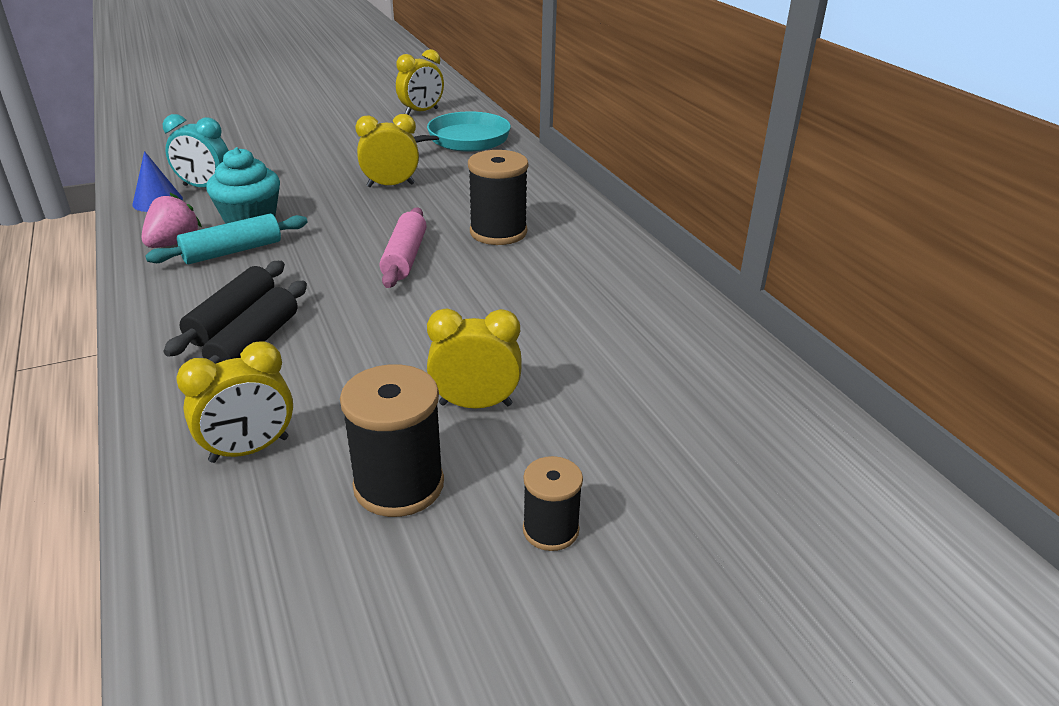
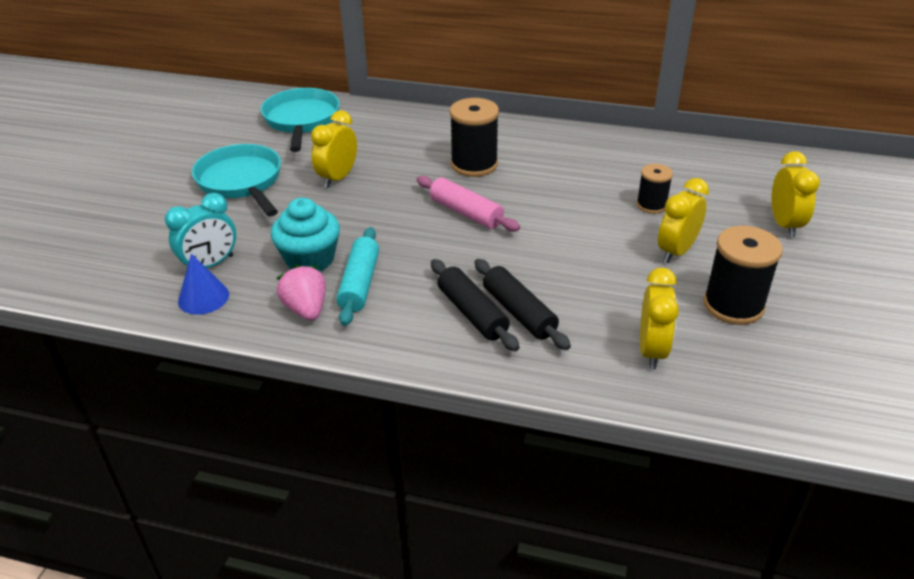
camera: 50 degrees left, 5 degrees up
(336, 155) = (242, 182): none -> turquoise pan
(421, 112) = (212, 116): yellow clock -> yellow clock (784, 225)
(550, 530) = (807, 271): black spool -> black spool (651, 205)

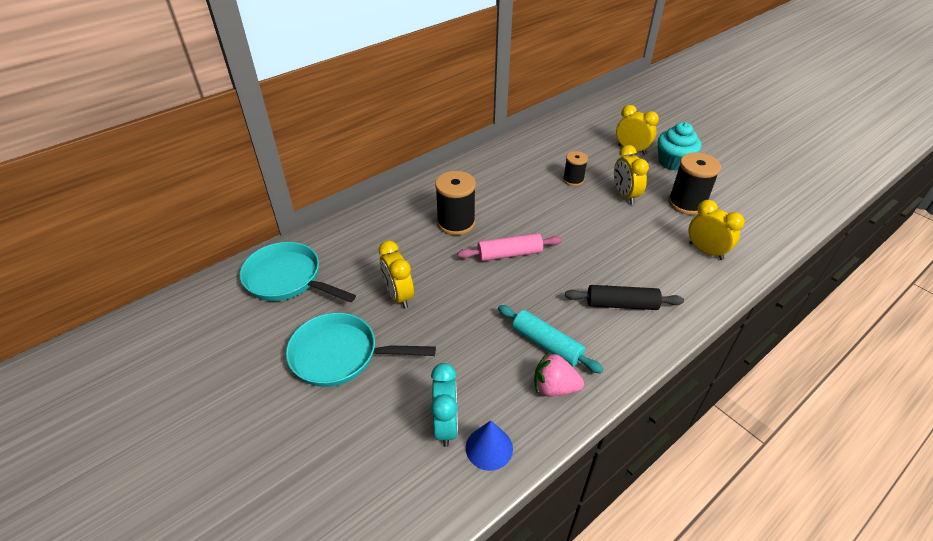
camera: 55 degrees left, 5 degrees up
(310, 259) = (493, 359): turquoise cupcake -> turquoise cupcake (673, 162)
(519, 312) = (635, 284): black rolling pin -> none

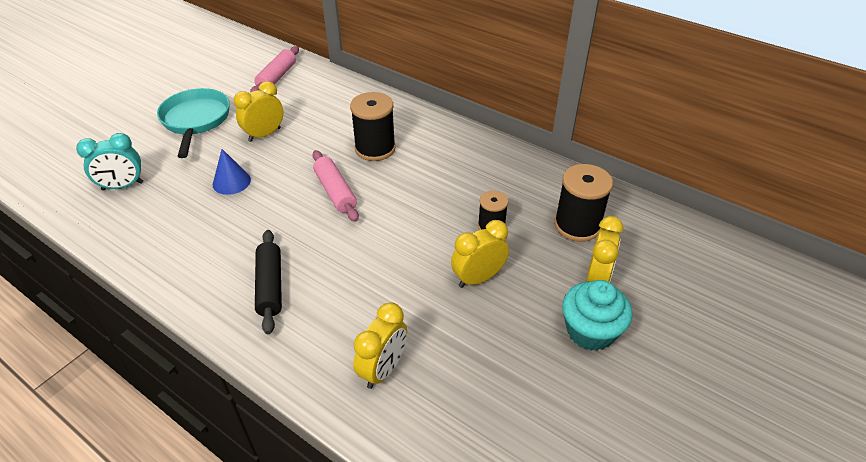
camera: 75 degrees right, 0 degrees up
(288, 279) = (277, 77): turquoise pan -> pink rolling pin
(489, 448) = (97, 213): blue cone -> blue cone (231, 182)
(546, 344) = (209, 233): turquoise rolling pin -> none
(554, 387) = (156, 244): pink strawberry -> none
(686, 203) = (487, 348): black spool -> black spool (577, 225)

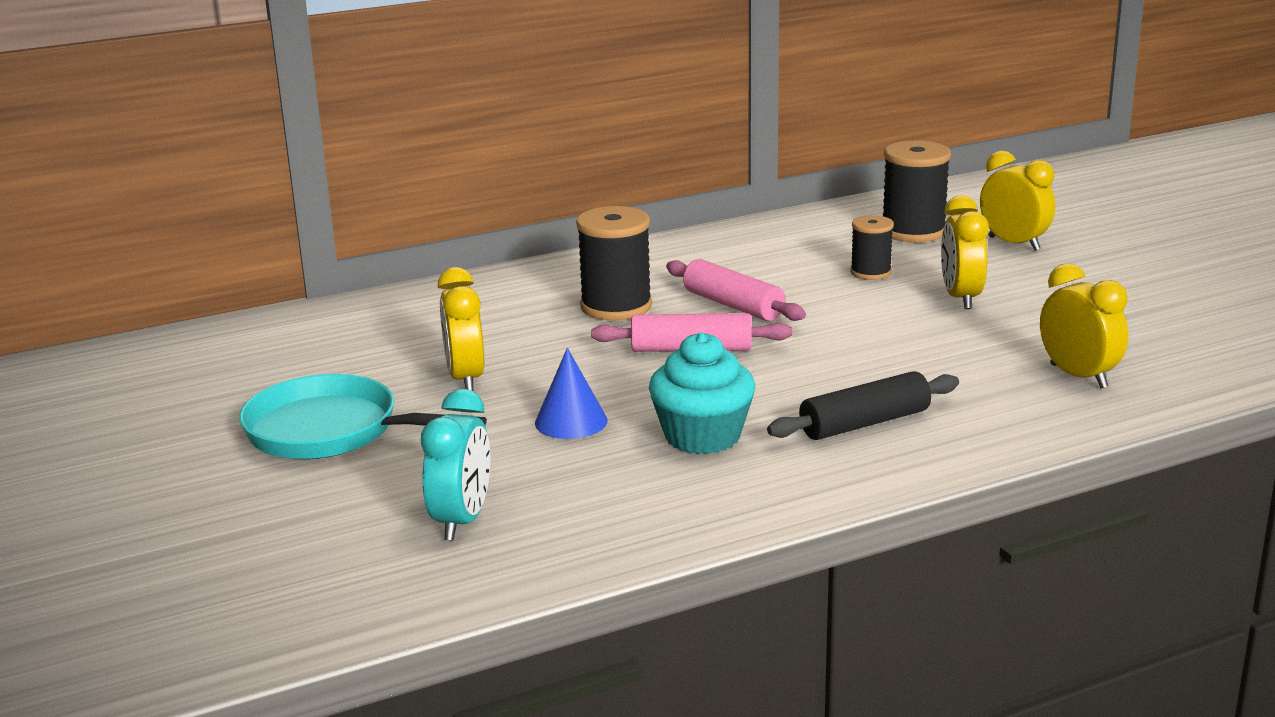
camera: 60 degrees left, 20 degrees down
(270, 286) = (864, 423): black rolling pin -> black rolling pin turned 45 degrees counterclockwise
(277, 77) = (291, 345): pink rolling pin -> pink rolling pin (733, 305)
(590, 331) = (1090, 264): turquoise cupcake -> turquoise cupcake (702, 436)

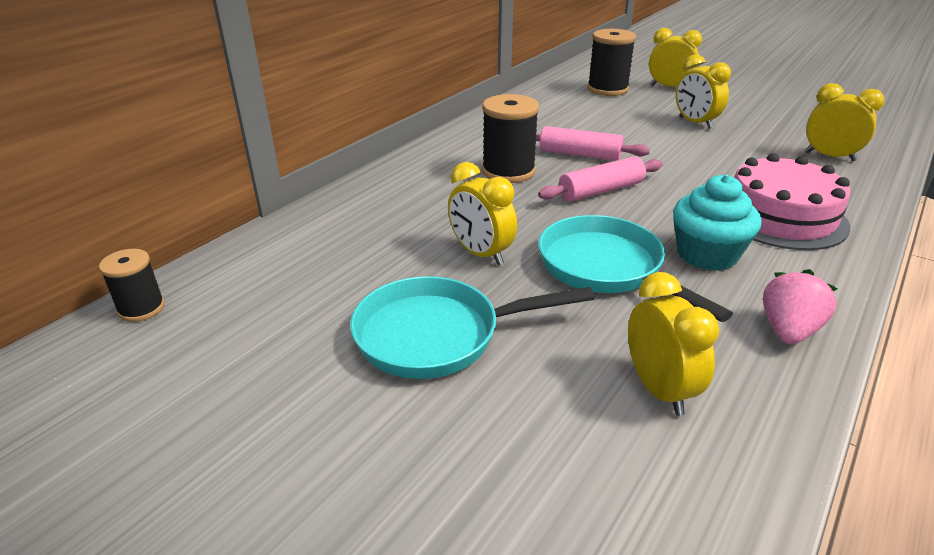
camera: 30 degrees left, 10 degrees up
(462, 521) = (659, 389): turquoise clock -> yellow clock
(571, 421) = (606, 268): blue cone -> turquoise pan
(666, 517) = (788, 331): none -> pink strawberry
(864, 423) = (780, 216): black rolling pin -> pink cake
(870, 272) = (624, 117): black spool -> black spool (141, 308)

